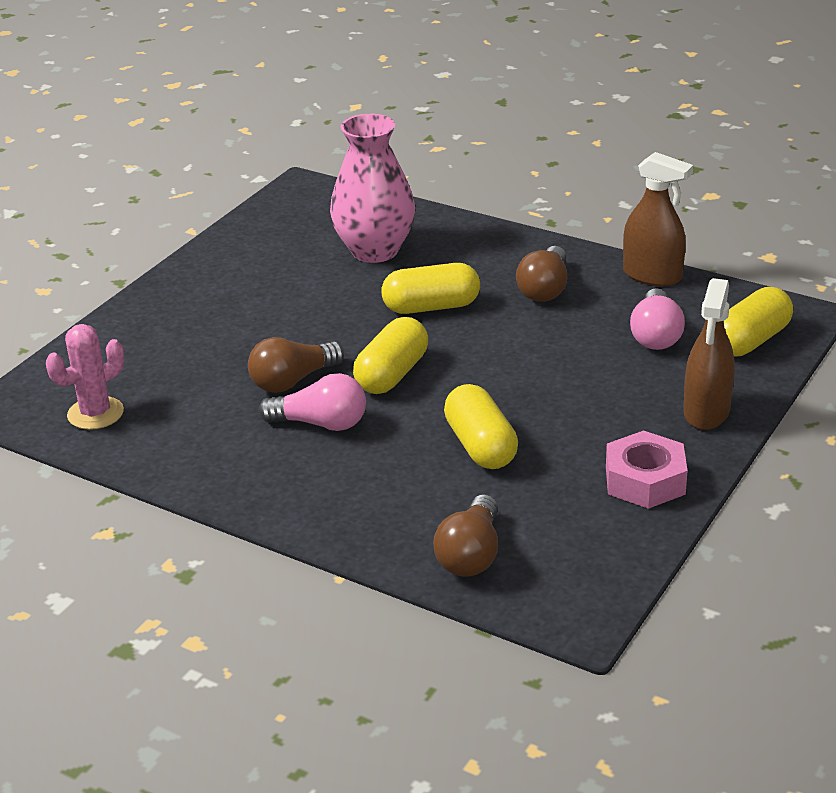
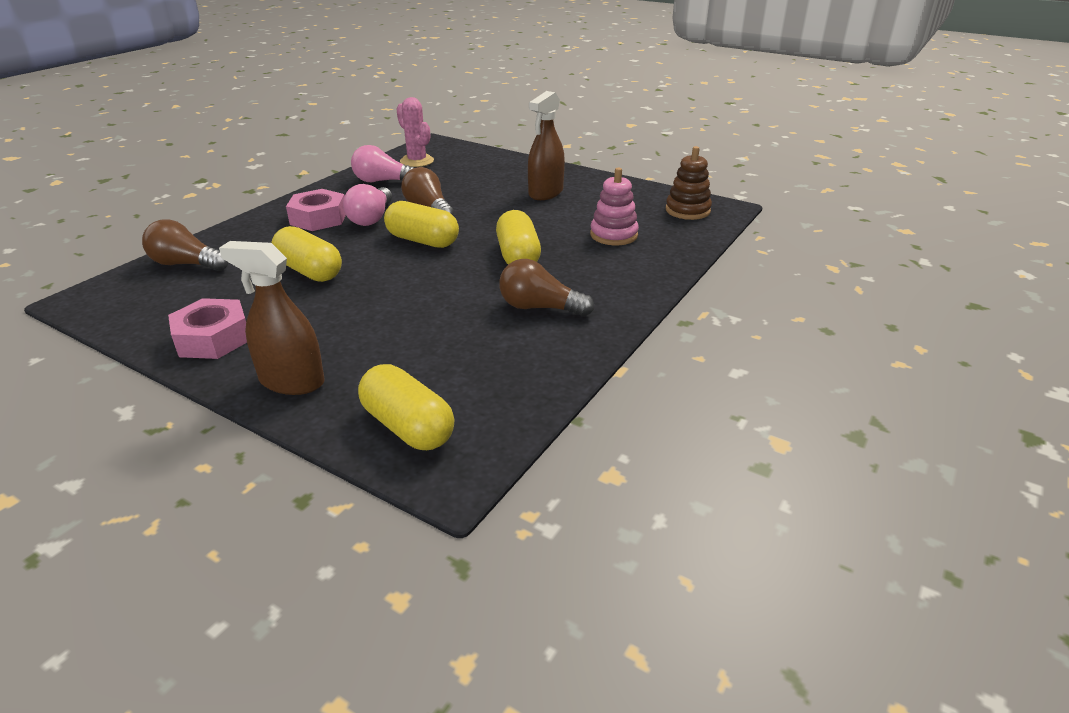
camera: 90 degrees right, 0 degrees up
(308, 207) = (687, 210): none -> brown stacking toy
(319, 470) = (319, 218): none -> pink nut
(375, 251) = (613, 235): pink vase -> pink stacking toy
(481, 446) = (309, 271): yellow capsule -> yellow capsule turned 60 degrees clockwise
(652, 275) = (560, 372): brown spray bottle -> brown spray bottle (545, 193)
(655, 335) = (439, 363): pink light bulb -> pink light bulb (383, 181)

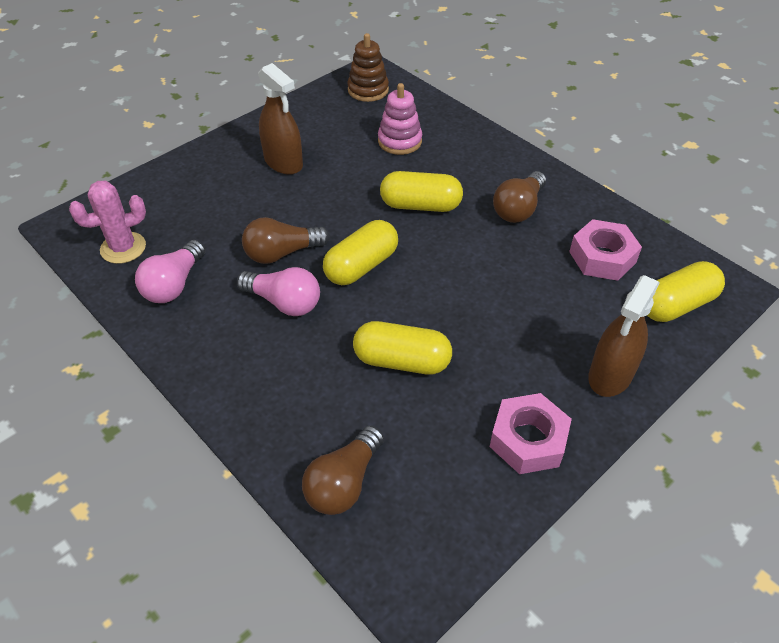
camera: 75 degrees left, 15 degrees up
(309, 271) = (401, 361): yellow capsule -> yellow capsule turned 45 degrees clockwise
(319, 218) = (261, 350): pink nut -> pink nut (602, 257)

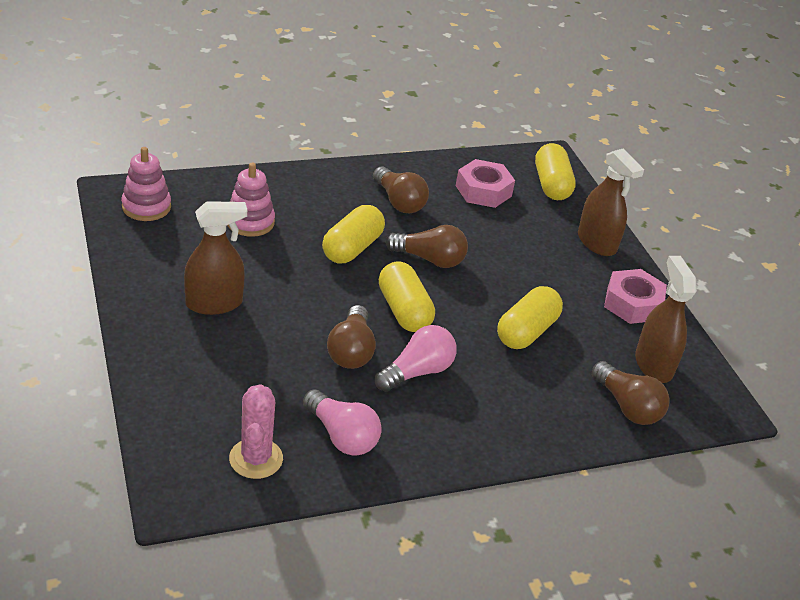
camera: 70 degrees left, 10 degrees down
(368, 90) = (146, 207): brown stacking toy -> pink stacking toy
(433, 490) = (653, 365): none -> brown spray bottle
(451, 257) = (429, 259): none -> brown light bulb

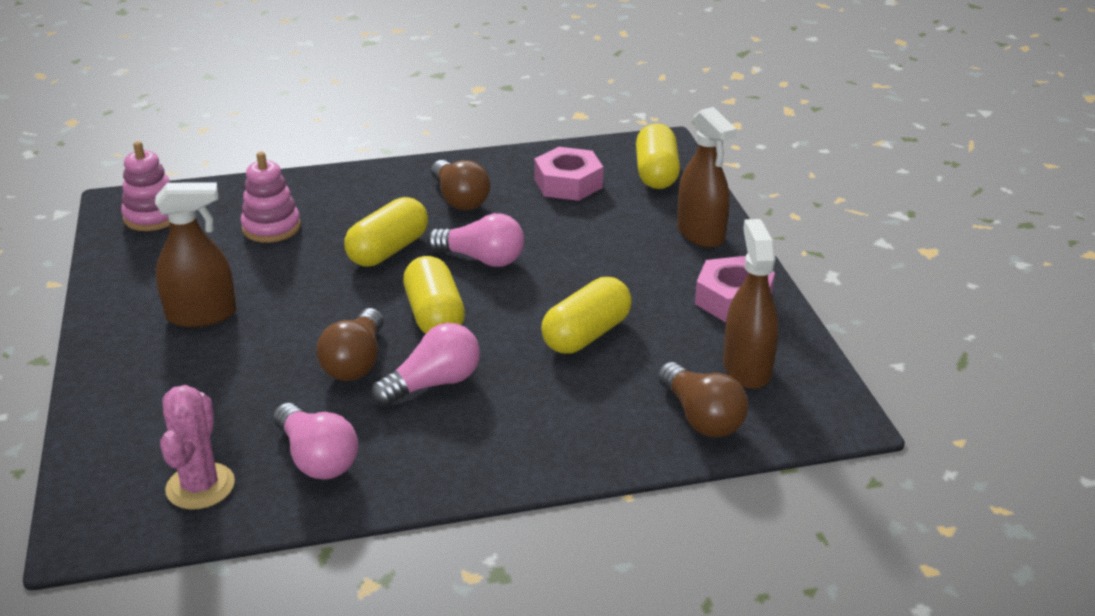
camera: 10 degrees right, 5 degrees down
(429, 259) = (482, 259): brown light bulb -> pink light bulb

